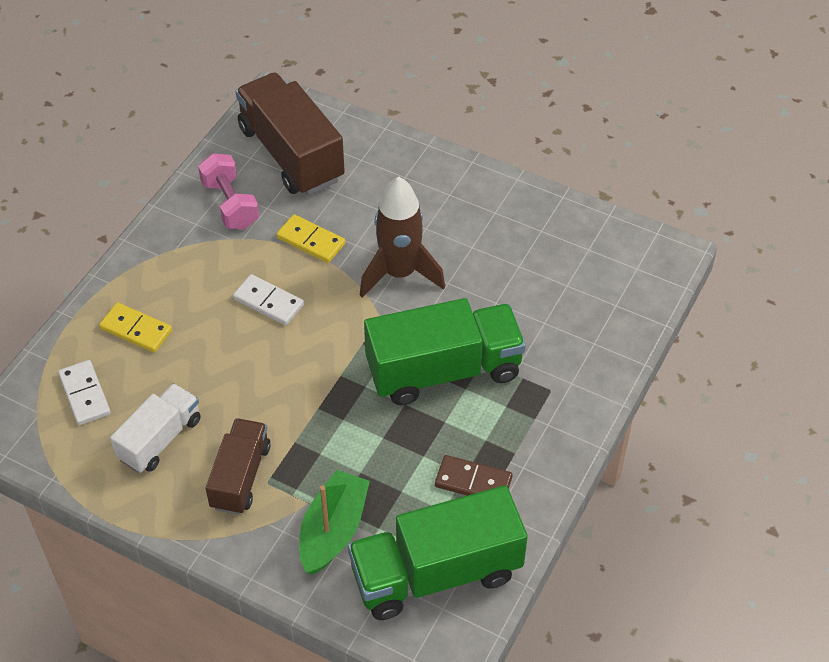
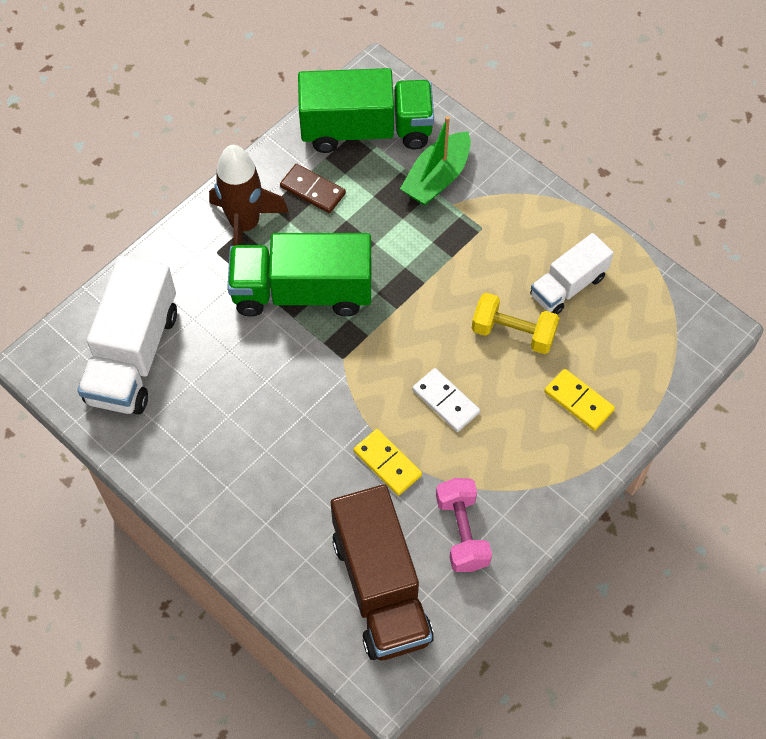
camera: 165 degrees left, 10 degrees up
(85, 394) = (632, 344): white domino -> none
(212, 378) = (513, 333): none -> yellow dumbbell
(240, 476) = (503, 238): brown truck -> none
(399, 273) = (309, 403): brown rocket -> brown rocket (245, 225)
(585, 277) = (133, 355): none -> white truck

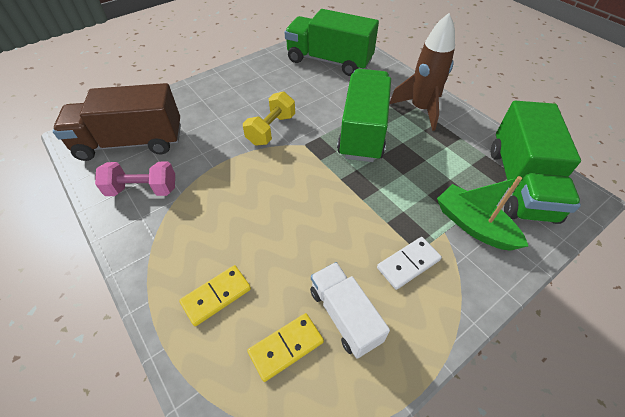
camera: 100 degrees right, 10 degrees down
(133, 355) = (329, 61): white truck -> green truck
(312, 190) = (453, 145): brown domino -> none
(387, 463) = (215, 157): yellow domino -> yellow domino (286, 347)
(446, 401) = (251, 197): white domino -> white domino (408, 264)
(513, 333) = (301, 255): yellow dumbbell -> yellow dumbbell (271, 129)

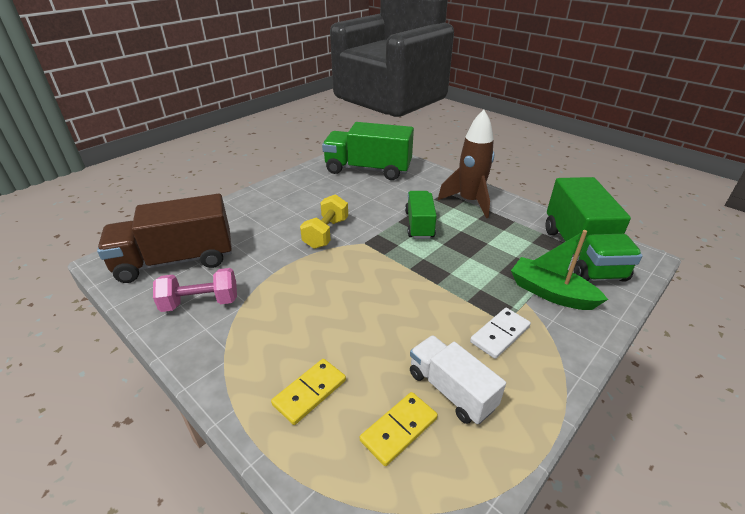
camera: 10 degrees left, 15 degrees down
(363, 131) = (419, 225): green truck -> green truck, size x0.59

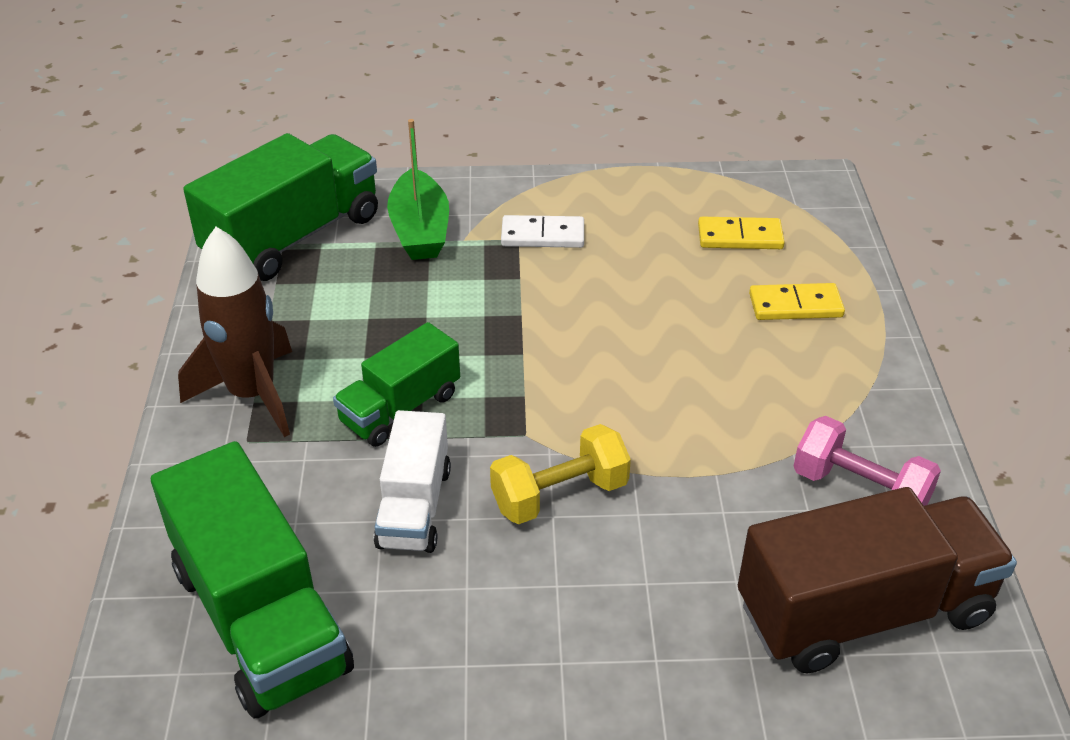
camera: 135 degrees left, 5 degrees up
(176, 260) = (863, 611): brown truck -> brown truck turned 45 degrees counterclockwise
(451, 390) = (658, 231): white truck -> white truck (414, 507)

